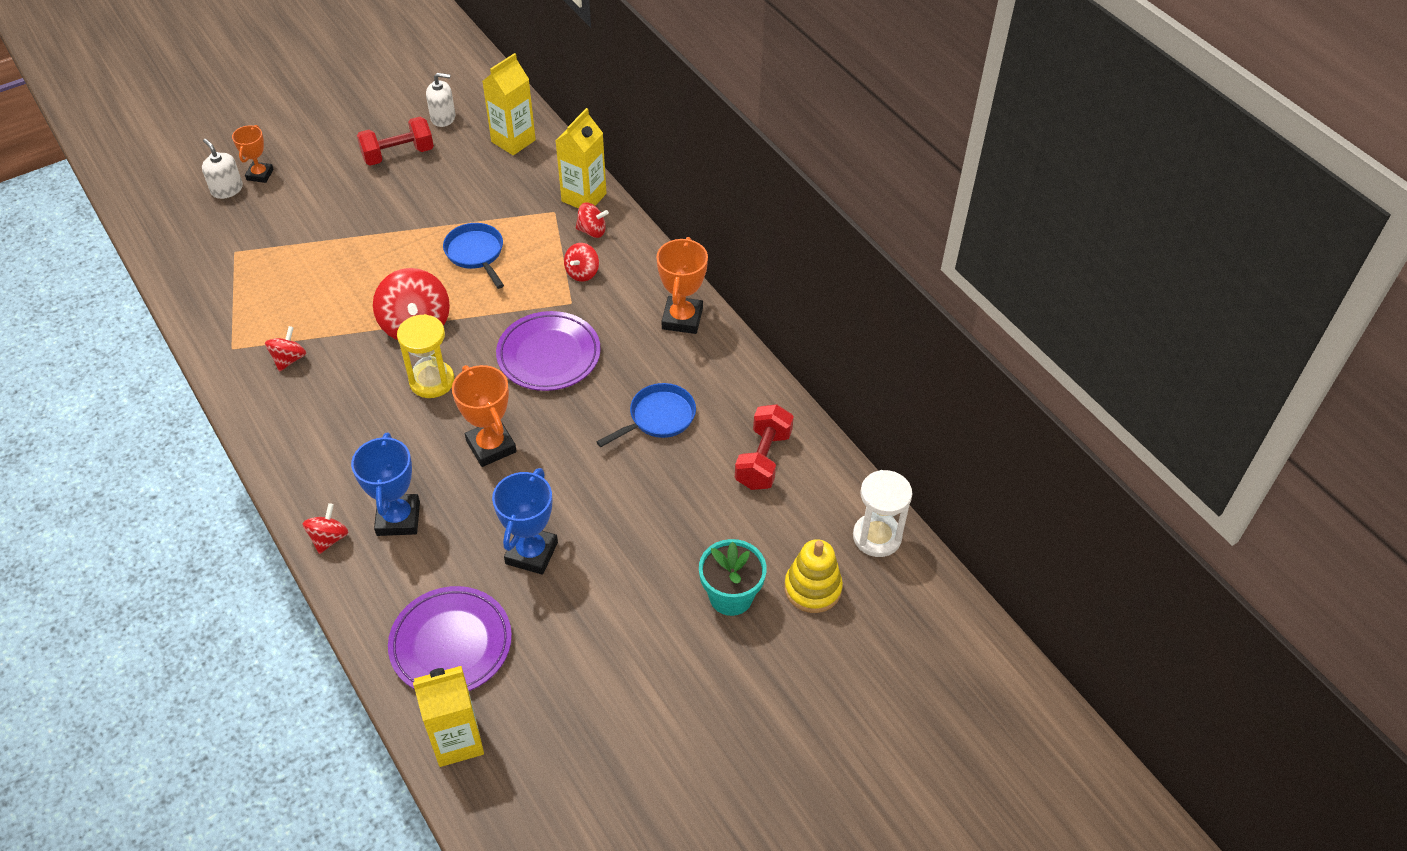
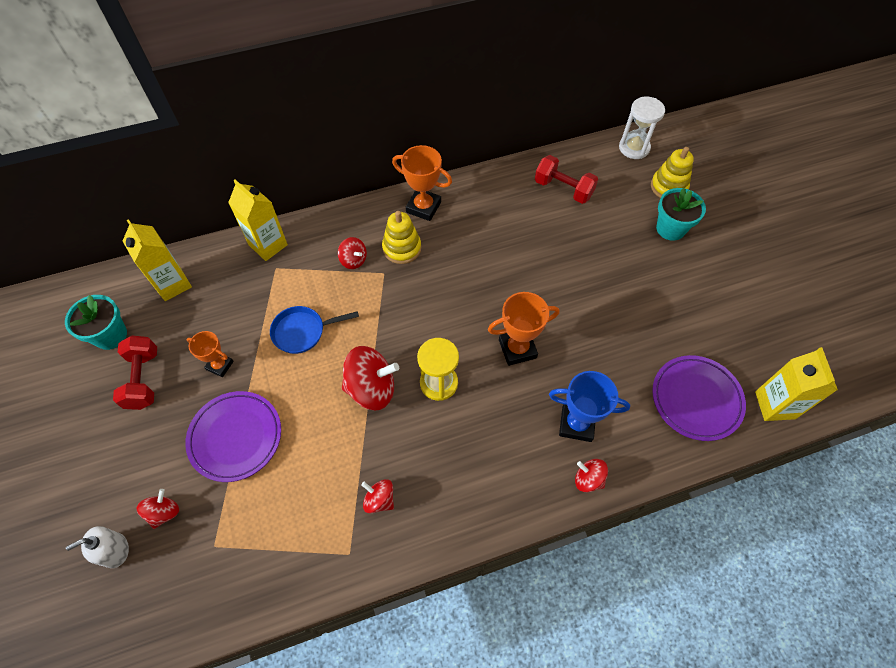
camera: 75 degrees left, 10 degrees up
(260, 175) = (108, 514): orange trophy -> orange trophy (220, 365)
(443, 118) = (110, 335): white soap dispenser -> turquoise flower pot
(531, 553) = (622, 336): blue trophy -> none
(549, 355) = (435, 296): purple plate -> purple plate (236, 437)
(592, 231) = (309, 246): red spinning top -> red spinning top (164, 512)
(612, 311) = (402, 248): none -> yellow stacking toy
(658, 418) = (514, 239): blue pan -> none

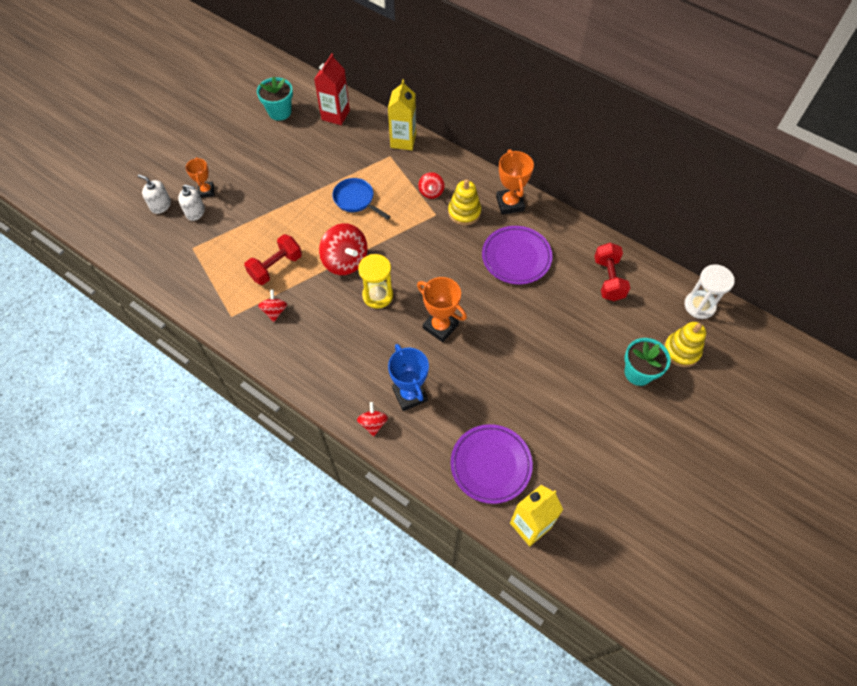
camera: 55 degrees right, 0 degrees up
(143, 379) = (264, 146): red dumbbell -> red dumbbell (276, 267)
(164, 512) = (195, 212): red spinning top -> white soap dispenser
(173, 284) = (335, 115): yellow carton -> red carton
(220, 365) = (301, 175): orange trophy -> orange trophy (206, 191)
(236, 437) = (262, 214): purple plate -> purple plate (516, 257)

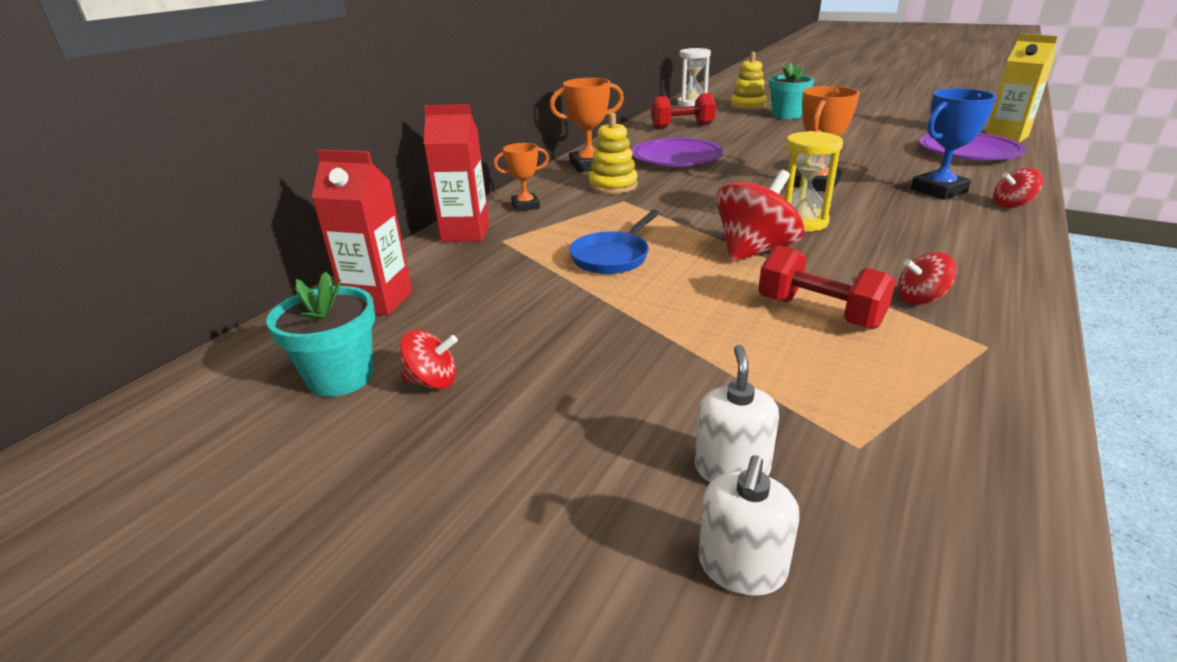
camera: 95 degrees left, 30 degrees down
(206, 191) = (645, 461): orange trophy -> orange trophy (525, 206)
(403, 141) = (465, 233): yellow carton -> red carton
(431, 192) = (580, 206): red spinning top -> red spinning top (432, 381)

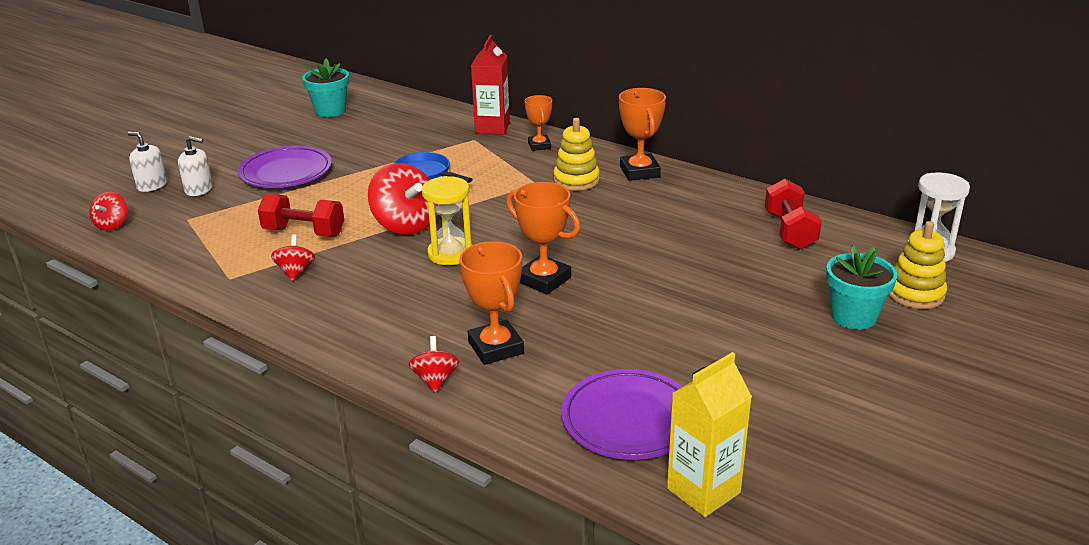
camera: 95 degrees right, 0 degrees up
(379, 301) = (404, 111): red carton -> none
(432, 381) = (312, 129): red spinning top -> red spinning top (112, 224)
(676, 158) = (652, 216): purple plate -> purple plate (286, 173)
(819, 313) = (304, 232): red dumbbell -> red dumbbell turned 60 degrees clockwise
(938, 190) = (496, 348): blue trophy -> orange trophy

